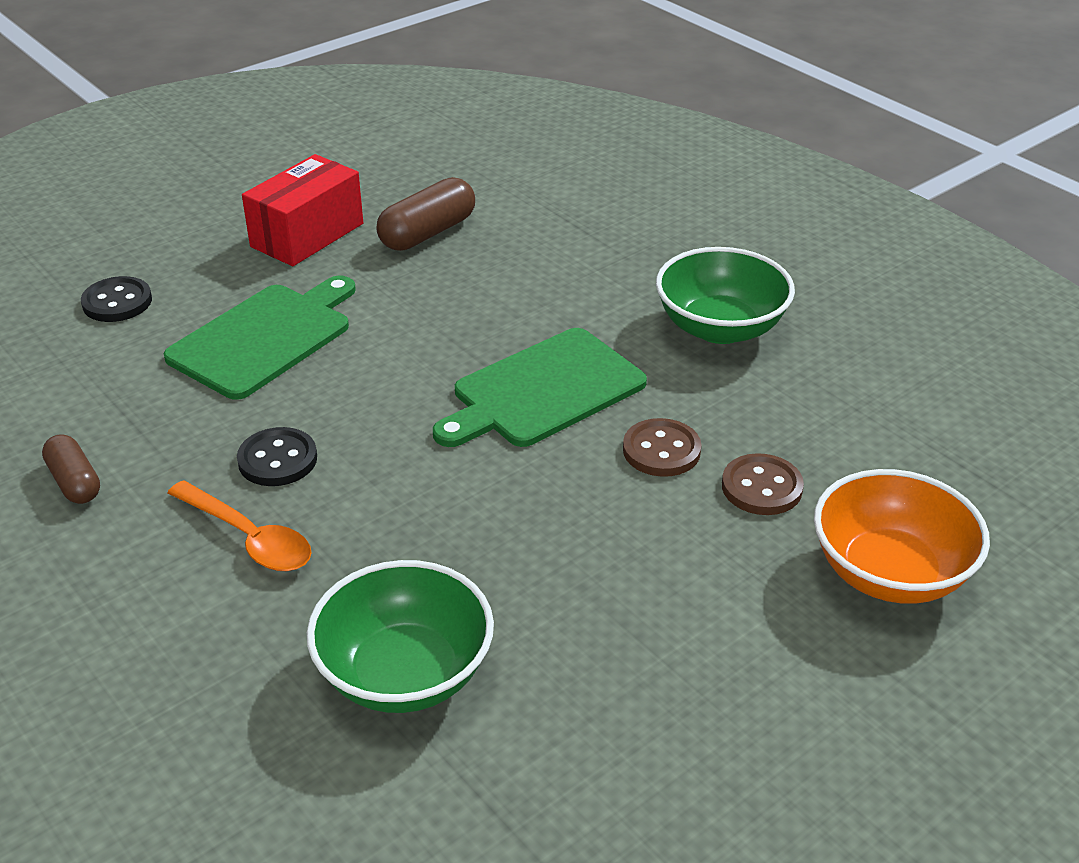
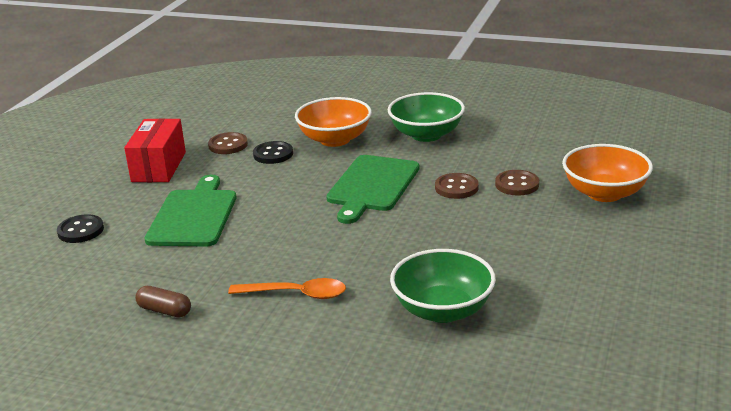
camera: 30 degrees left, 10 degrees down
(277, 460) = (269, 260): black button -> black button (273, 154)
(428, 233) = (228, 145): brown capsule -> brown button
(578, 282) = (335, 139): none -> orange bowl

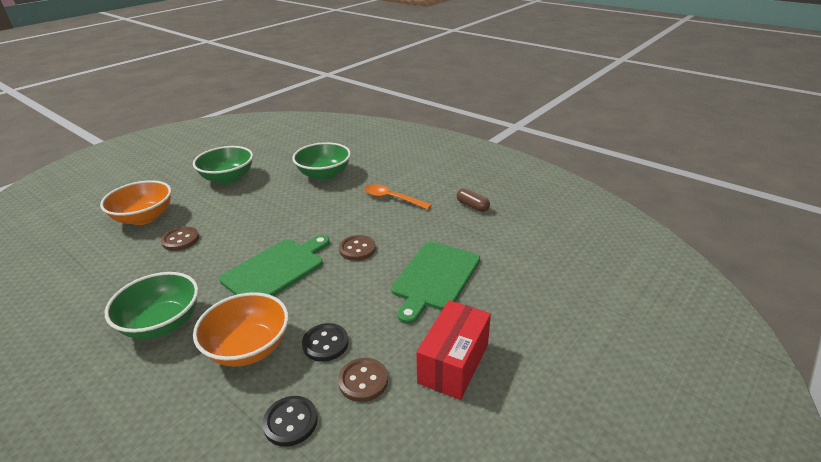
camera: 160 degrees left, 5 degrees up
(81, 231) = (535, 288): black button -> black button (290, 422)
(456, 188) = (221, 249): brown button -> brown button (357, 249)
(590, 266) = (228, 178): none -> green bowl

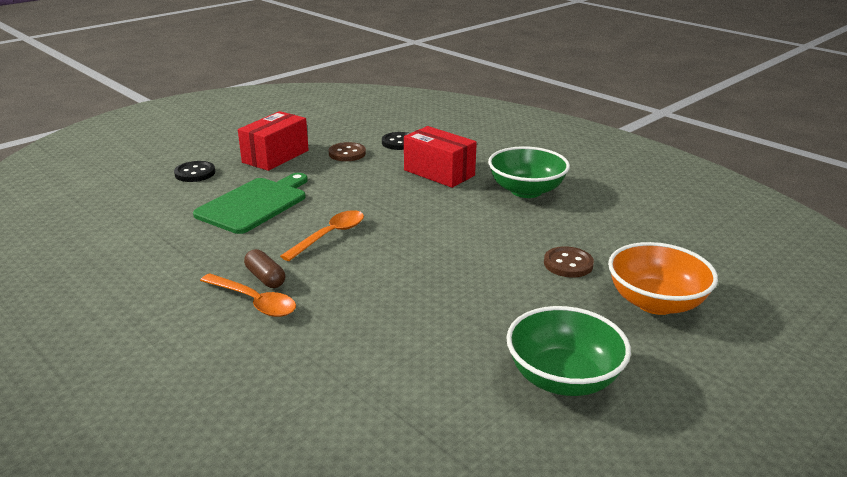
camera: 175 degrees left, 5 degrees down
(248, 348) = (439, 173): orange bowl -> red box
(276, 269) = (427, 223): green cutting board -> none
(324, 174) = (363, 368): green bowl -> none
(325, 343) = (374, 171): black button -> black button (195, 173)
(357, 249) = (330, 235): brown button -> orange spoon
(472, 206) = (139, 278): brown capsule -> brown capsule (265, 278)

